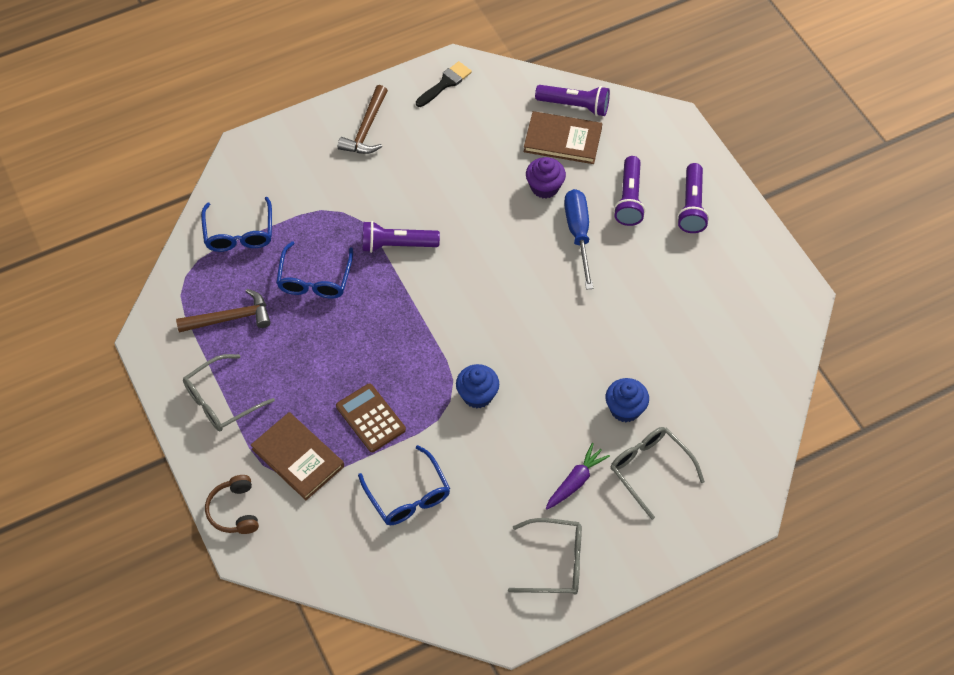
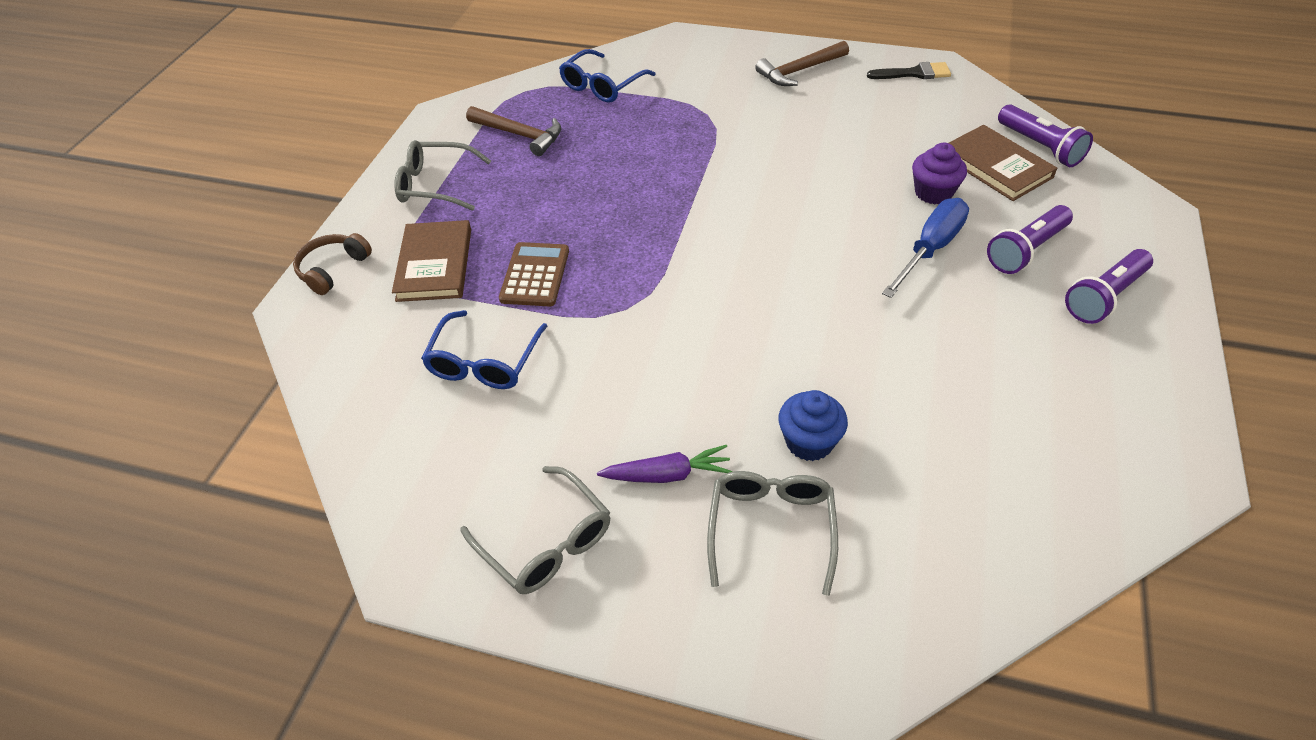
camera: 45 degrees right, 10 degrees down
(315, 279) = (622, 146): blue glasses -> none
(397, 245) = (727, 161): purple flashlight -> none
(477, 395) = (658, 321): blue cupcake -> none

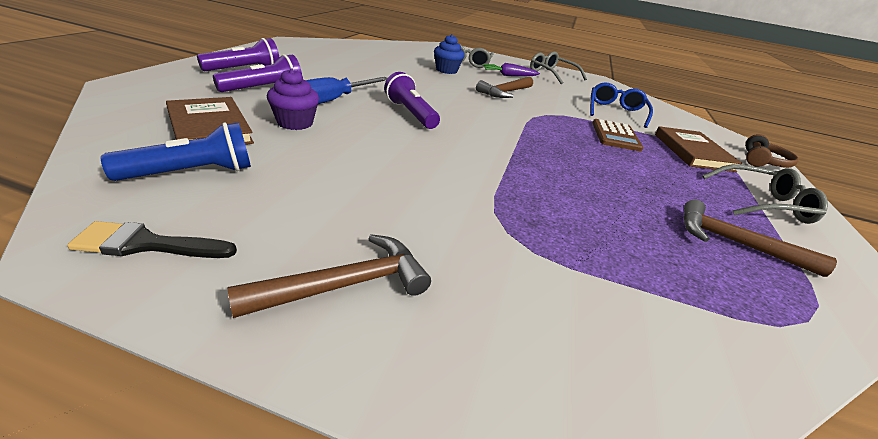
camera: 175 degrees right, 15 degrees down
(602, 85) = (688, 310): blue glasses -> none
(686, 370) = (505, 92): none -> brown hammer
(949, 118) = (191, 173): none -> blue flashlight
(1040, 147) = (135, 132): purple flashlight -> purple flashlight (410, 114)

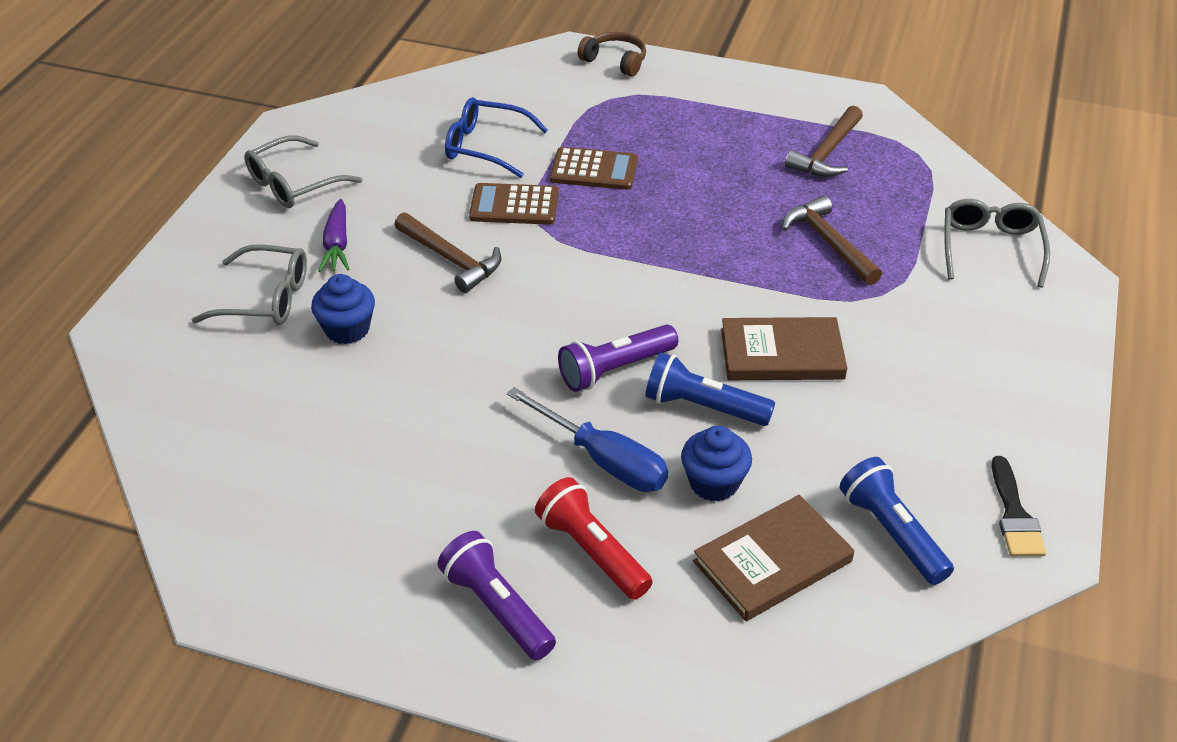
camera: 85 degrees left, 10 degrees up
(263, 89) = (592, 552): purple flashlight -> red flashlight
(295, 123) = (714, 483): purple cupcake -> blue cupcake
(346, 284) = (1000, 388): brown hammer -> brown hammer (828, 242)
(368, 131) = (704, 407): none -> blue flashlight
(561, 111) = (514, 205): none -> brown calculator
(692, 152) = (615, 113): brown book -> brown book (782, 354)
(763, 204) = (736, 105): grey glasses -> grey glasses (990, 248)

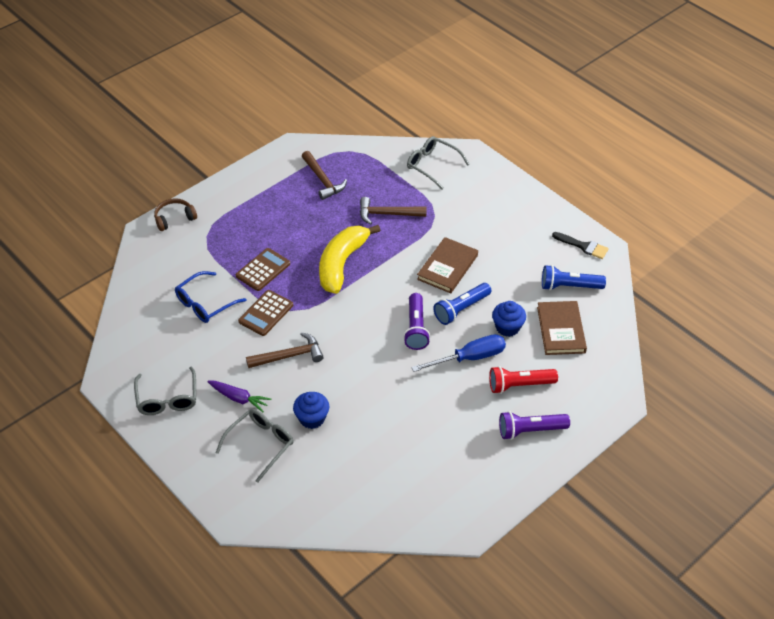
camera: 60 degrees left, 5 degrees up
(677, 237) = (341, 264): none -> yellow banana

